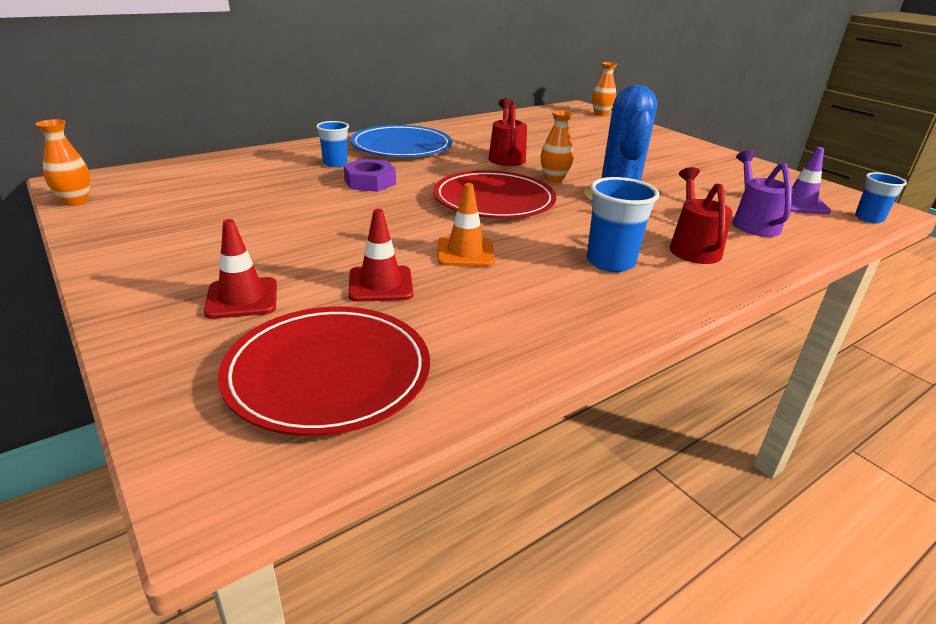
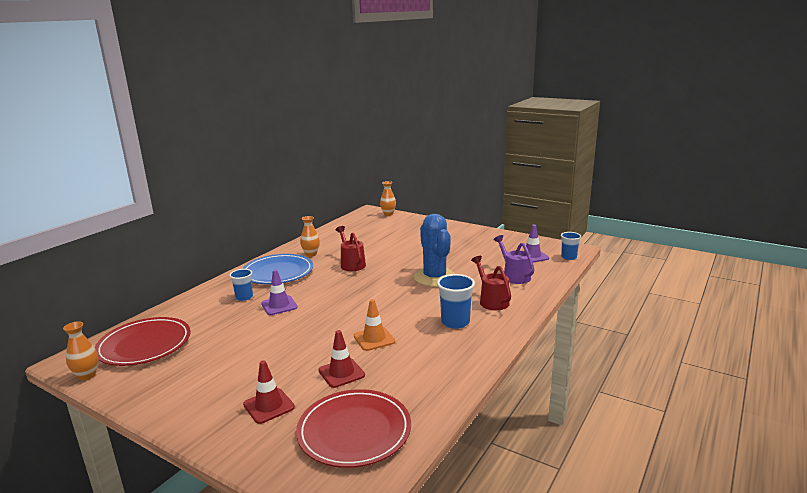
camera: 20 degrees left, 10 degrees down
(370, 182) = (279, 305): purple nut -> purple traffic cone
(494, 200) = (366, 299): red plate -> red plate (144, 345)
(554, 179) = (391, 274): orange vase -> orange vase (311, 254)

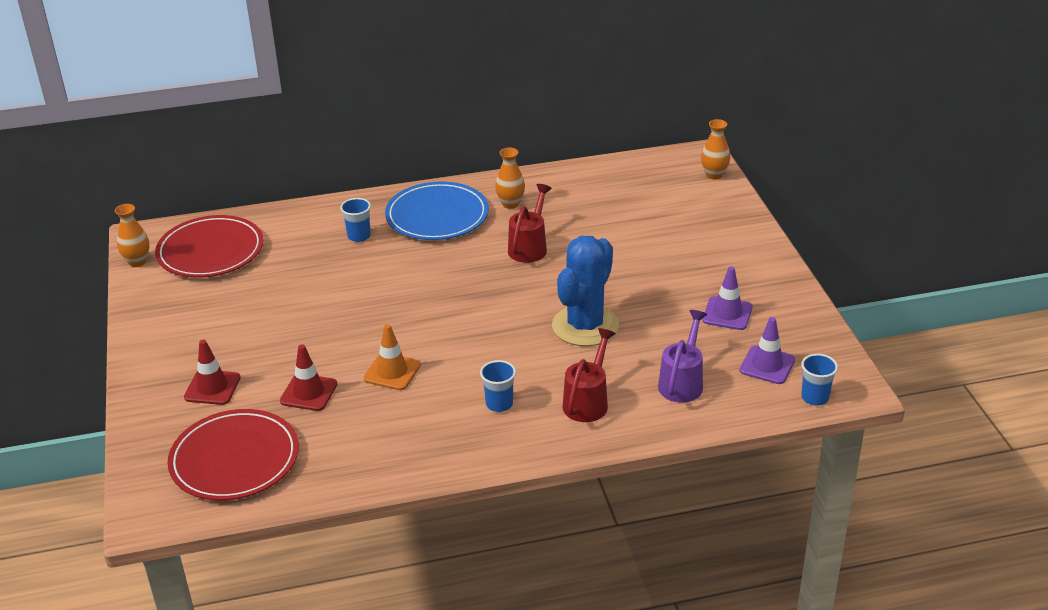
camera: 45 degrees right, 15 degrees up
(279, 305) = (373, 269): purple traffic cone -> purple traffic cone (727, 314)
(455, 322) = (499, 404): blue cup -> blue cup, size x0.66

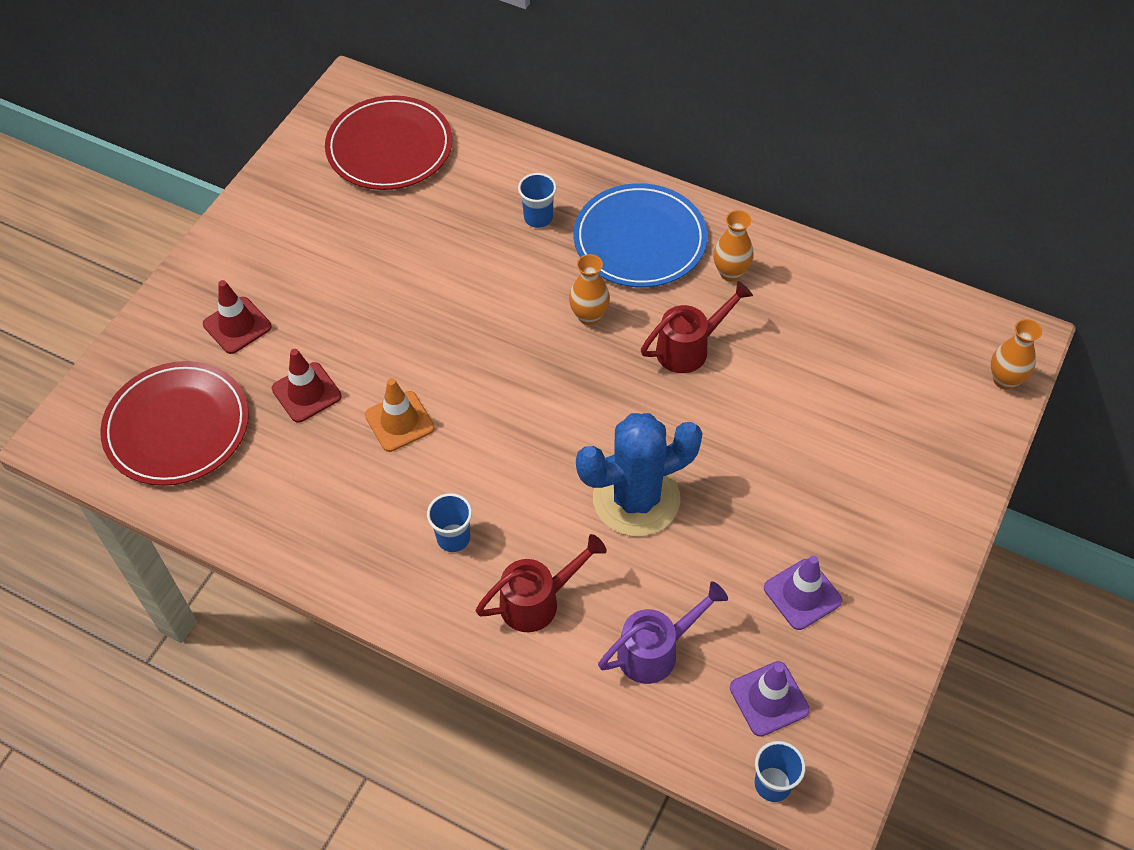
camera: 40 degrees right, 20 degrees up
(137, 262) = (318, 120): orange vase -> orange vase (589, 316)

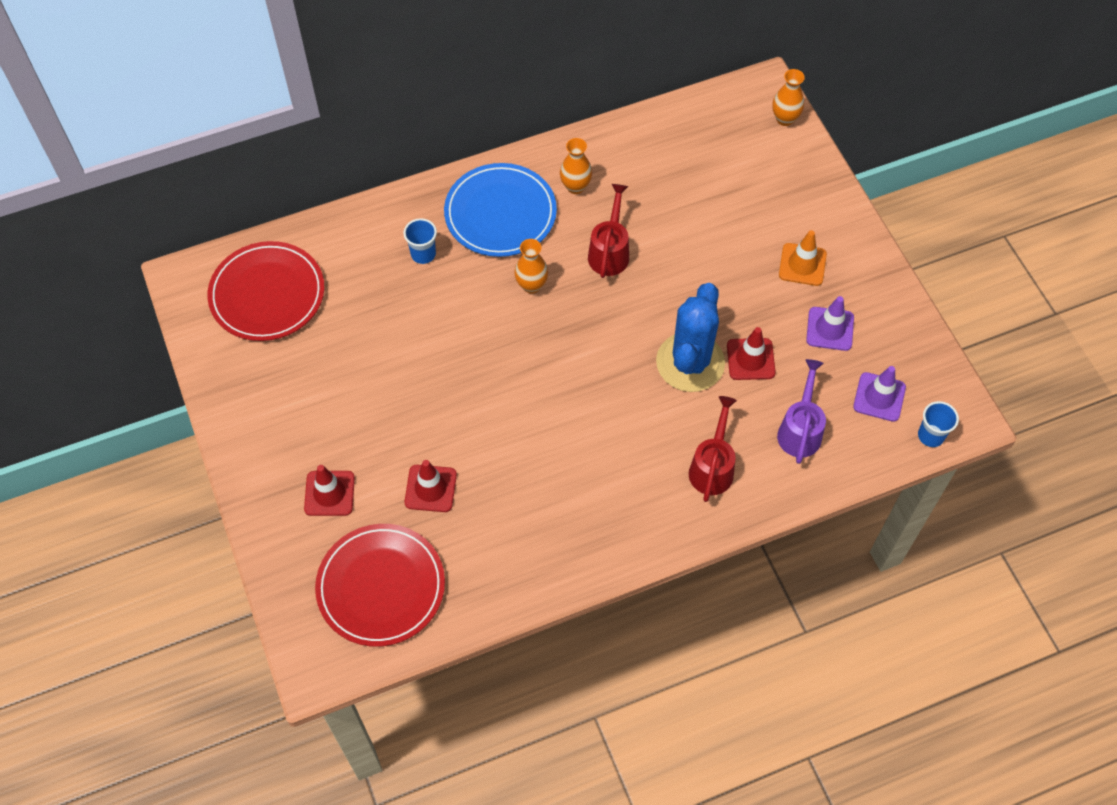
camera: 50 degrees left, 5 degrees up
(399, 421) = (508, 450): orange traffic cone -> orange traffic cone (802, 264)
(453, 538) = (626, 481): blue cup -> none
(693, 548) = (750, 359): none -> red traffic cone

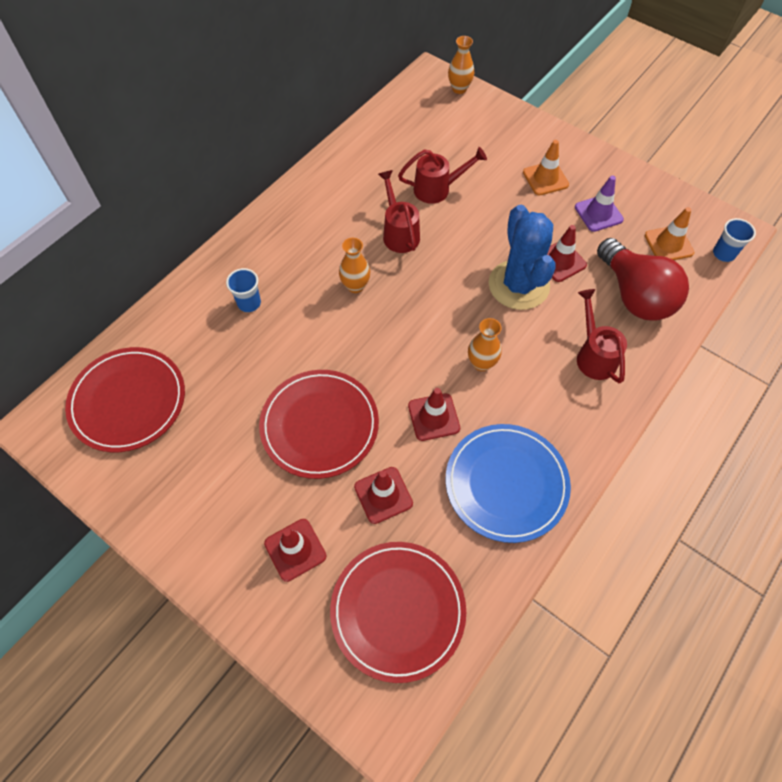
camera: 30 degrees left, 0 degrees up
(415, 400) = (319, 425): none -> red plate
(500, 213) = (293, 243): blue plate -> blue plate (506, 484)
(520, 445) = (433, 417): none -> red traffic cone
(575, 187) = (339, 198): orange vase -> orange vase (481, 363)
(680, 223) = (437, 189): none -> red watering can
(800, 430) = (634, 295): purple watering can -> red light bulb
(879, 397) = (668, 244): purple traffic cone -> orange traffic cone

